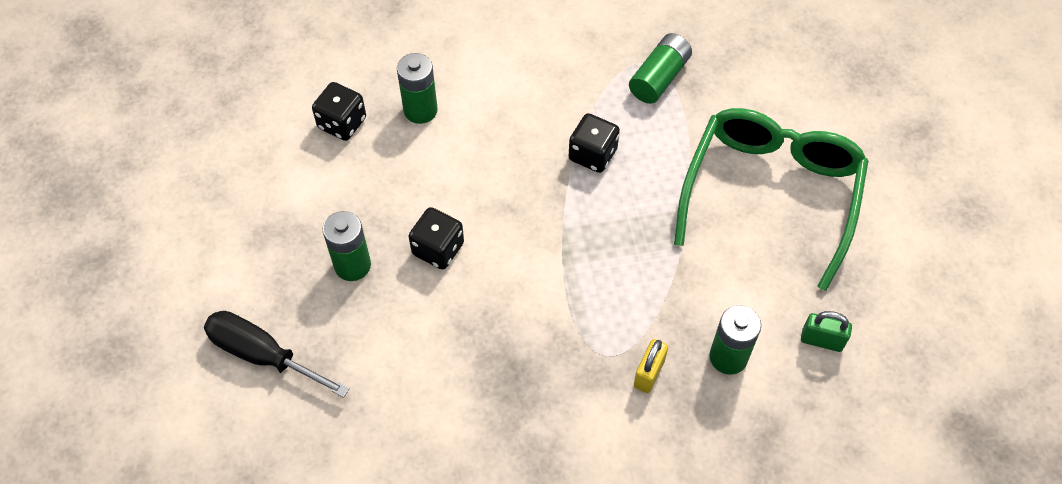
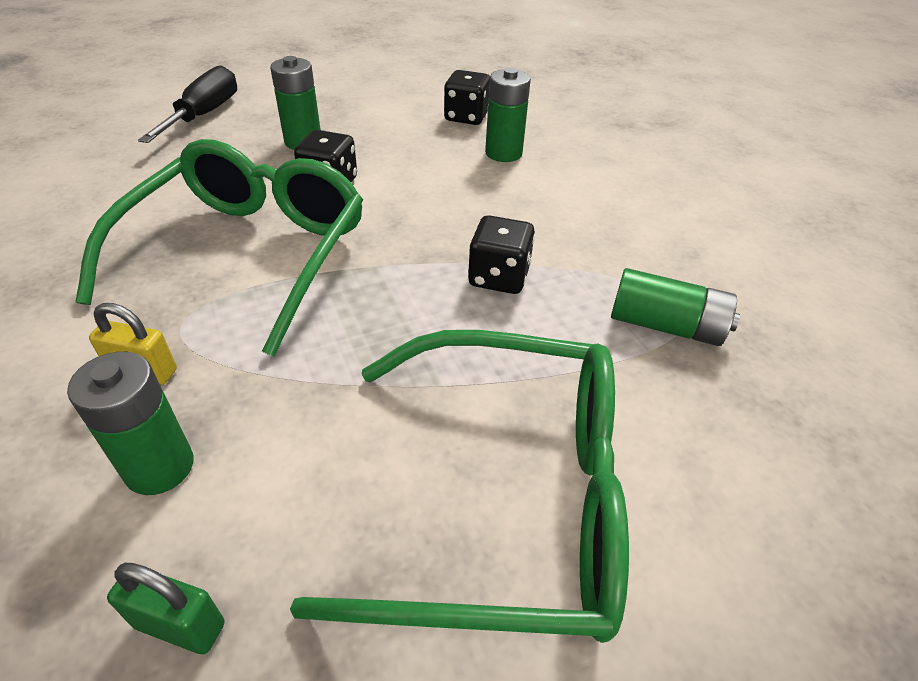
camera: 75 degrees right, 15 degrees down
(529, 313) = (247, 254): none -> green glasses
(821, 340) = (180, 625): green padlock -> green padlock turned 75 degrees counterclockwise

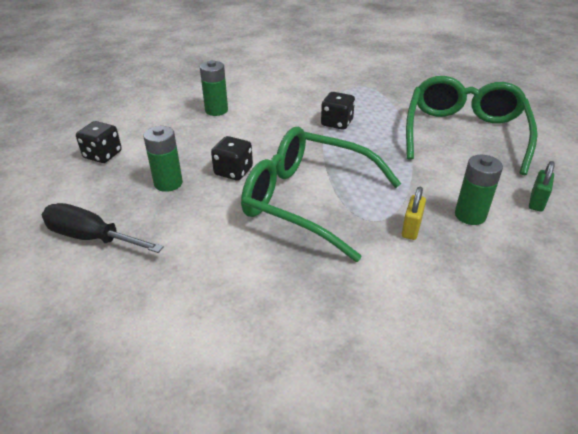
camera: 80 degrees left, 5 degrees down
(466, 117) = (162, 118): black dice -> black dice (103, 155)
(666, 326) = (371, 91): green battery -> none

